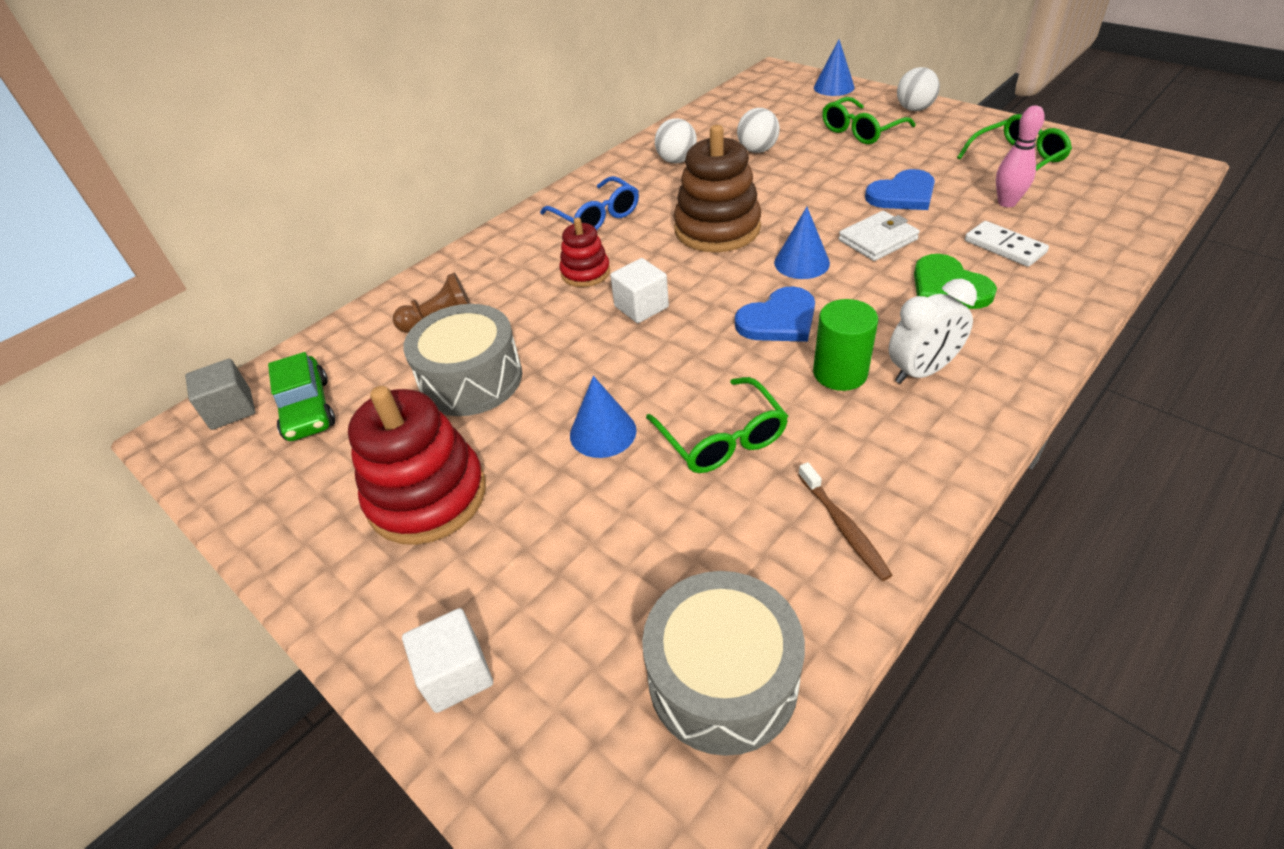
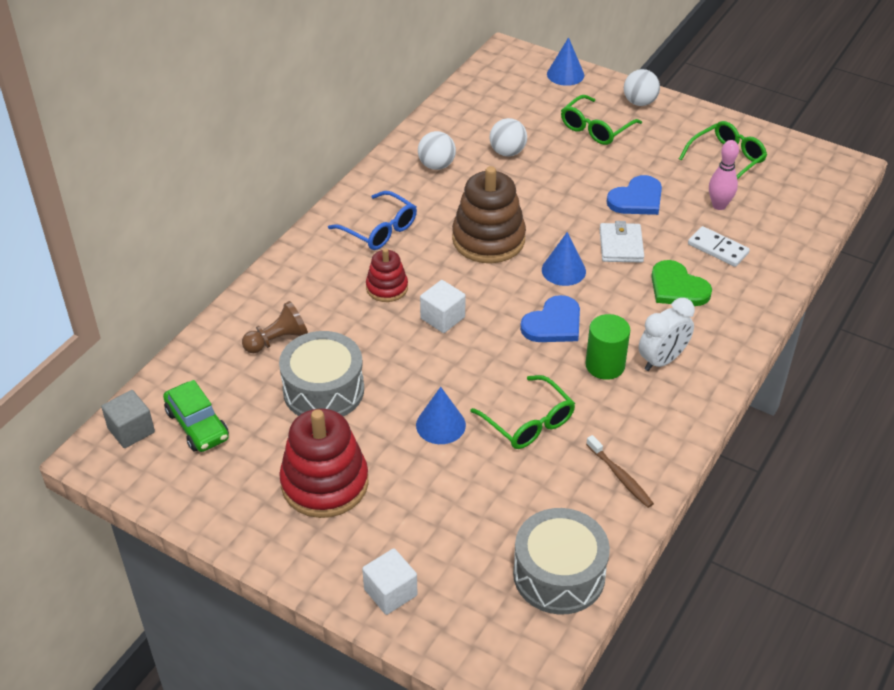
camera: 15 degrees left, 0 degrees up
(877, 240) = (621, 245): white wallet -> white wallet turned 45 degrees counterclockwise

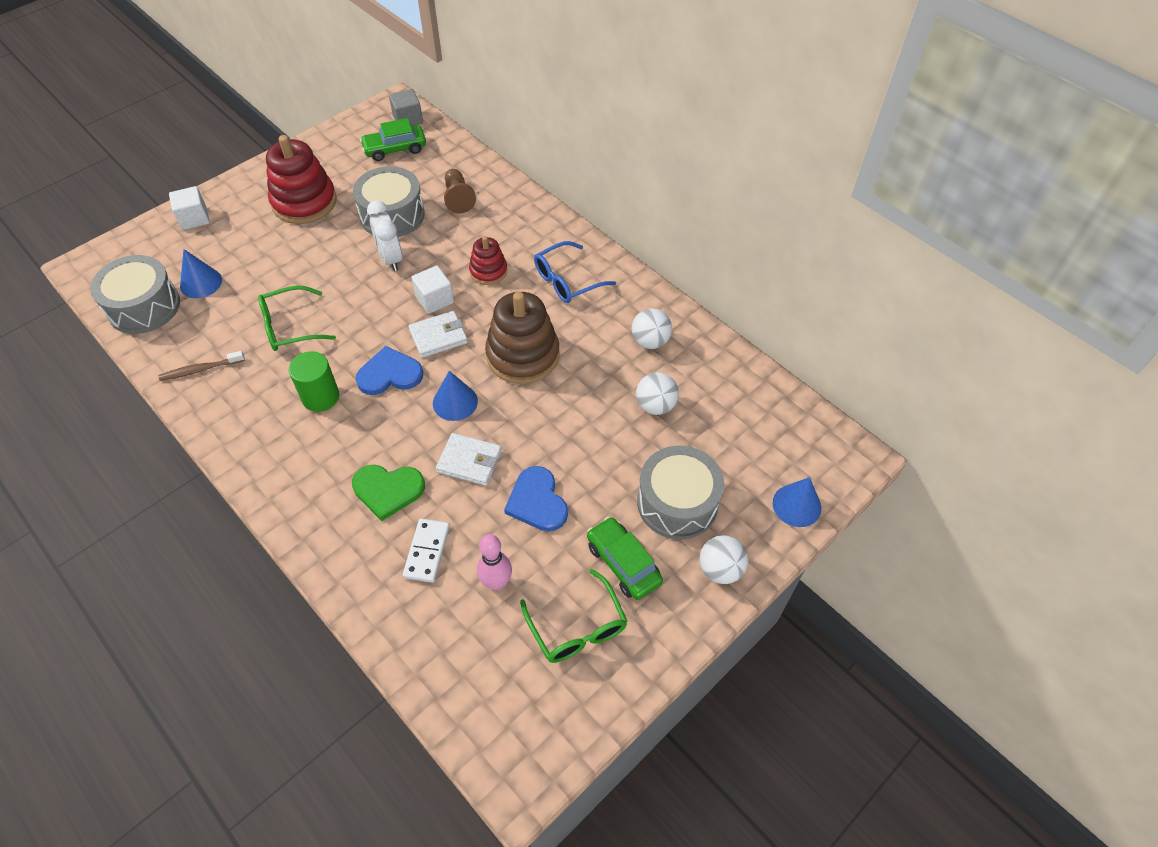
camera: 105 degrees right, 10 degrees up
(440, 425) = (319, 273): blue cone -> blue cone (201, 283)
(491, 302) = (438, 336): none -> white wallet
(553, 323) = (389, 374): blue heart -> blue heart turned 105 degrees clockwise
(595, 128) = (677, 503): green glasses -> grey drum
(662, 360) = (302, 442): white clock -> white clock (390, 258)
(663, 146) = (623, 563): none -> green car
(677, 287) = (388, 490): green heart -> green heart turned 150 degrees counterclockwise
(718, 249) = (427, 551): white domino -> white domino turned 45 degrees counterclockwise

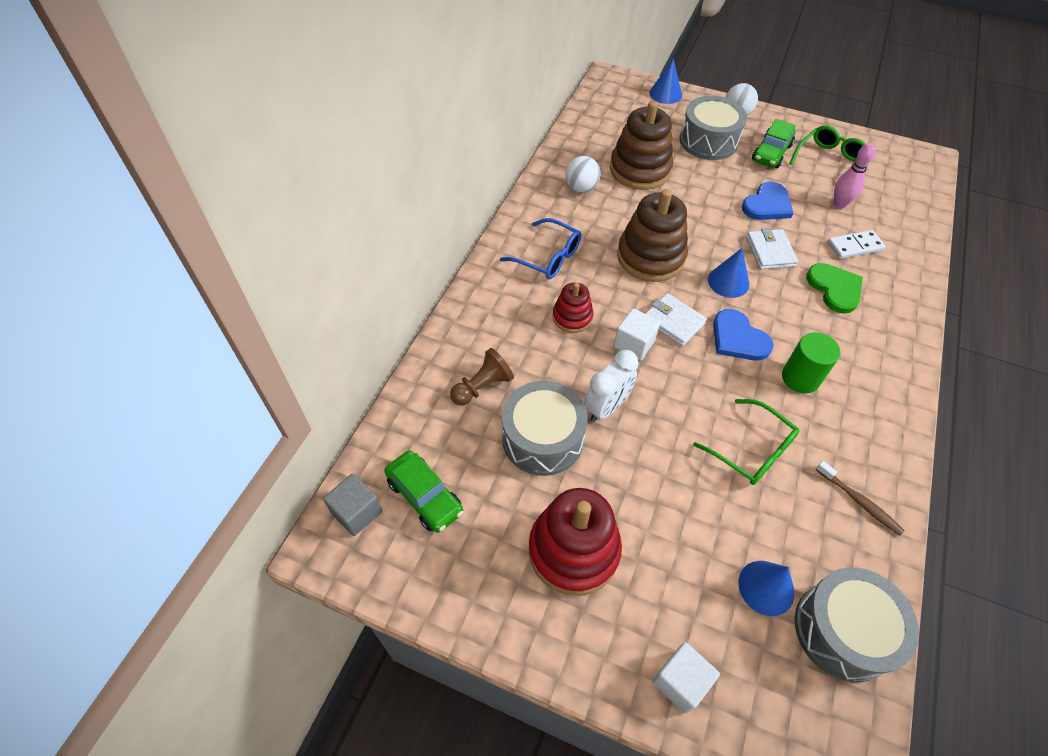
camera: 115 degrees left, 0 degrees up
(655, 405) = (640, 170): white ball -> brown stacking toy

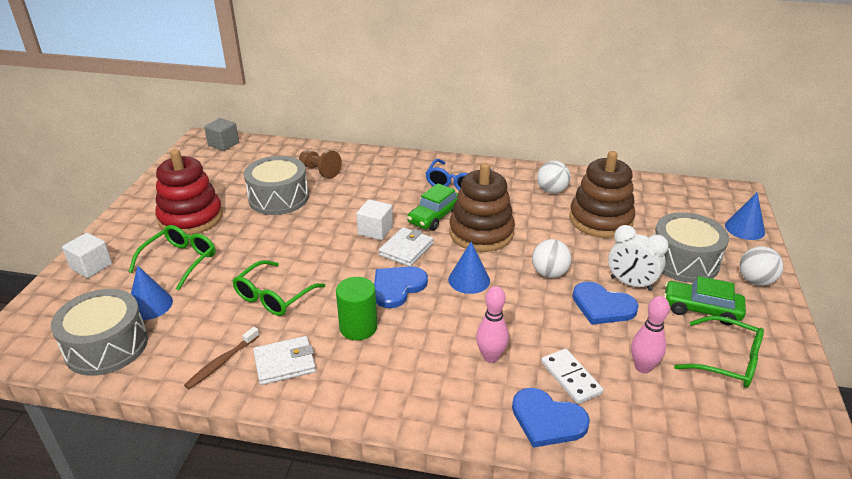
camera: 80 degrees right, 20 degrees down
(425, 496) = (233, 162): green car -> green car (434, 216)
(572, 317) = (395, 200): red stacking toy -> none
(606, 407) = (309, 222): white clock -> white clock (631, 284)
(676, 557) = (180, 261): none -> green glasses
(721, 225) = (549, 273): none -> white ball
(770, 252) = (526, 308): white wallet -> white wallet (285, 363)
(835, 289) = (490, 357): green heart -> pink bowling pin
(901, 271) = (547, 420): none -> blue heart

